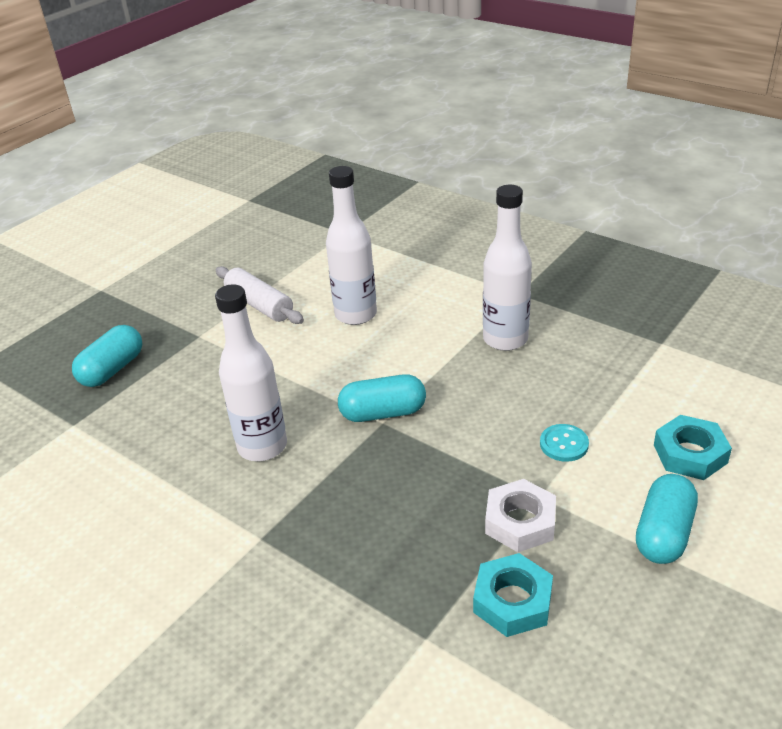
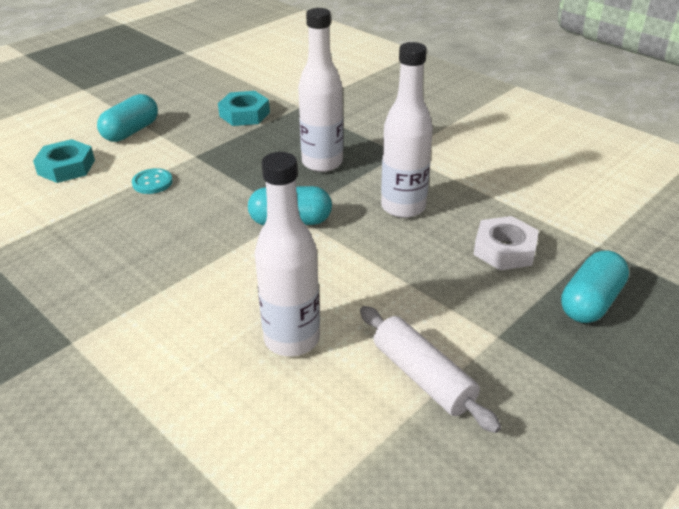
camera: 175 degrees left, 0 degrees up
(505, 339) = (133, 279): white bottle -> white bottle (322, 163)
(520, 522) = (217, 144): white nut -> white nut (504, 250)

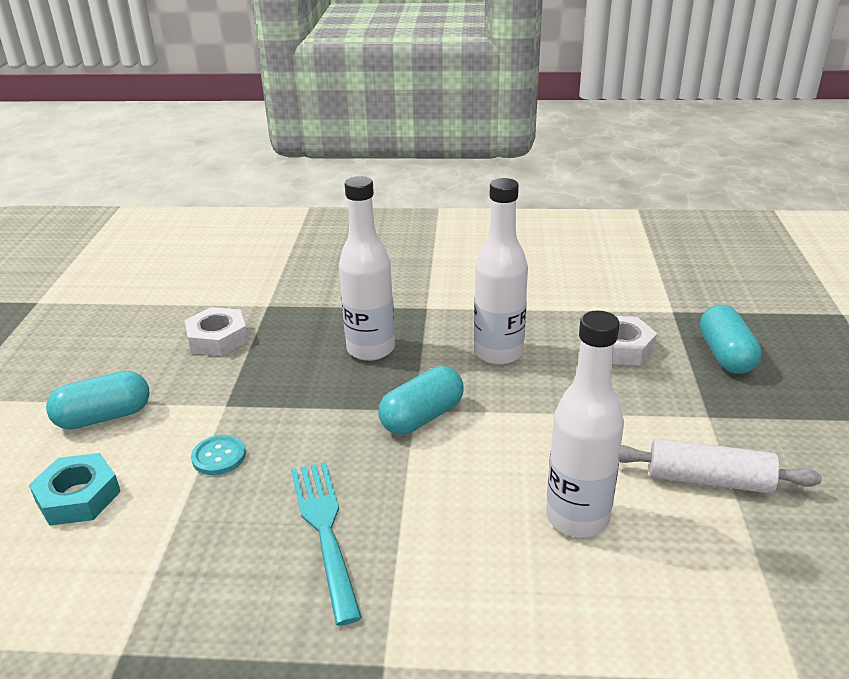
camera: 40 degrees left, 5 degrees down
(131, 131) = (104, 417): turquoise capsule -> turquoise capsule turned 75 degrees clockwise
(144, 254) = (325, 531): none -> turquoise fork
(244, 114) = (217, 338): turquoise nut -> white nut

